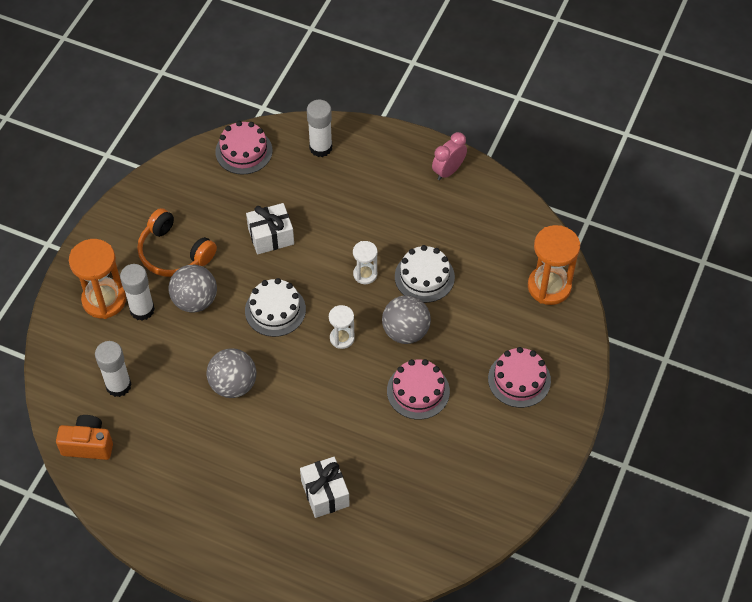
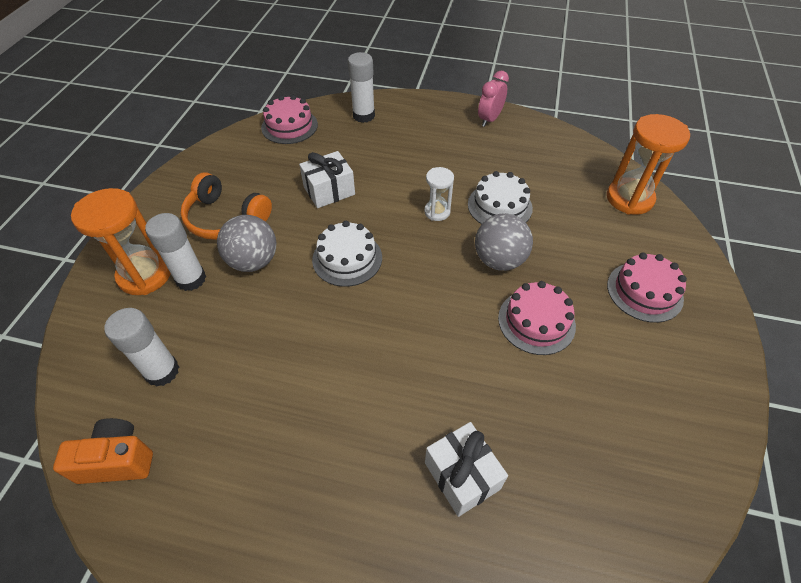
camera: 10 degrees left, 5 degrees down
(233, 385) = (311, 348): grey ball -> none
(342, 338) = (430, 277): white hourglass -> none

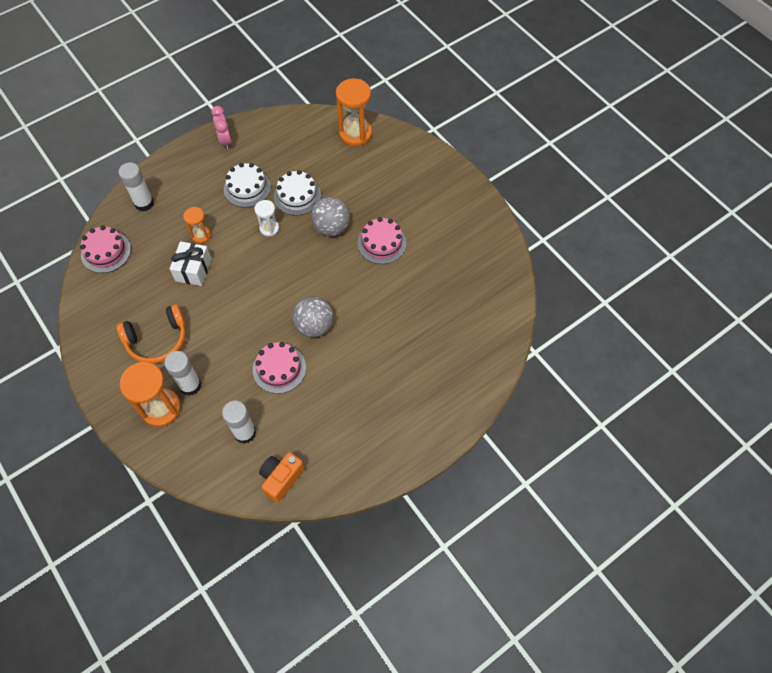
camera: 50 degrees left, 10 degrees up
(253, 261) = (210, 345): grey ball -> grey ball (314, 326)
(347, 258) = (257, 297): white cake -> white cake (247, 188)
(372, 170) = (201, 235): none -> orange hourglass
(462, 475) = (423, 336): white gift -> none
(644, 291) = (411, 184): pink cake -> pink cake (279, 368)

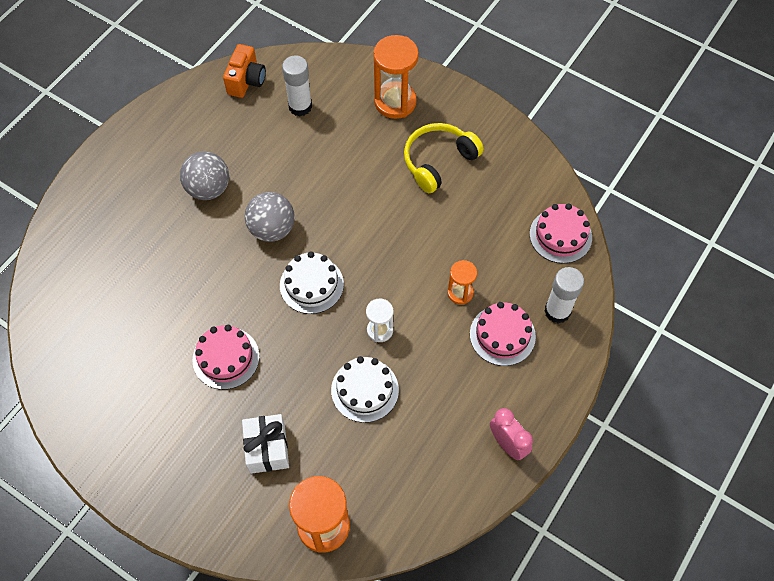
camera: 160 degrees right, 0 degrees up
(157, 340) = (438, 161): orange headphones -> yellow headphones
(190, 385) = (378, 130): white glue stick -> none
(193, 270) = (444, 248): white gift -> white gift (267, 448)
(247, 188) = (437, 379): white cake -> white cake (311, 284)
(279, 368) = (292, 174): pink cake -> pink cake (502, 335)
(331, 227) = (299, 358): grey ball -> grey ball (208, 189)

